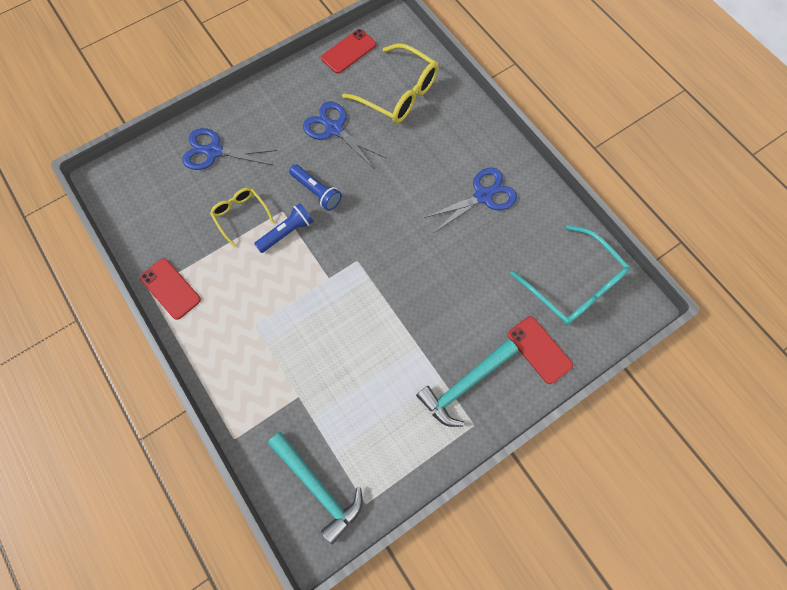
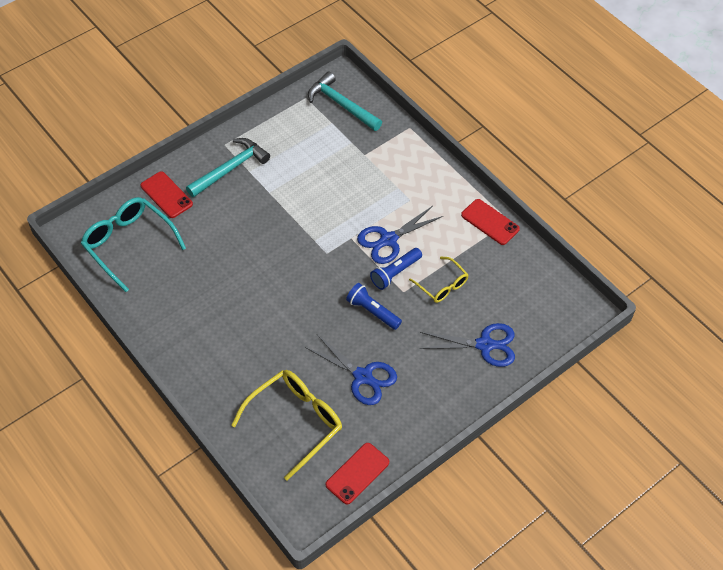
camera: 175 degrees right, 15 degrees down
(398, 93) = (295, 422): yellow glasses -> yellow glasses turned 105 degrees clockwise
(483, 196) = (206, 316): blue scissors -> blue scissors (388, 240)

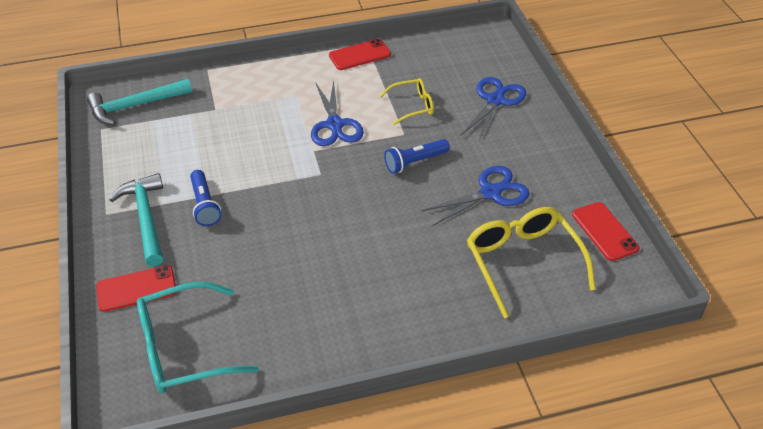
camera: 65 degrees left, 10 degrees down
(395, 273) = (378, 132): blue flashlight -> blue flashlight (205, 205)

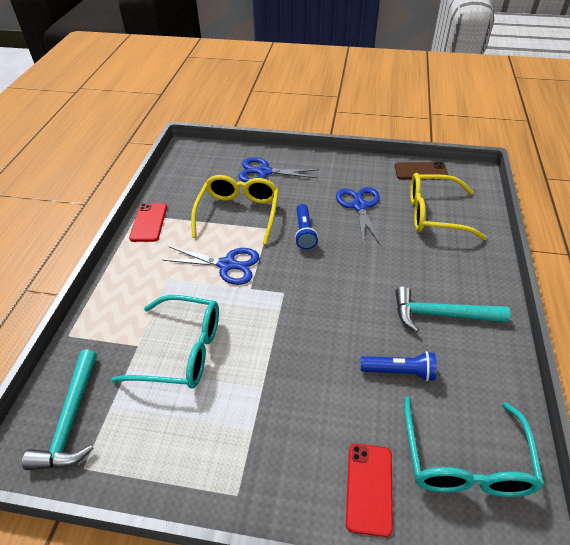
camera: 65 degrees left, 0 degrees up
(146, 218) = (266, 452): turquoise hammer -> turquoise hammer (441, 314)
(205, 205) = (275, 392): blue flashlight -> blue flashlight (399, 372)
(221, 135) = (182, 351): none -> turquoise glasses
(412, 106) = (238, 213): yellow glasses -> yellow glasses, size x1.75
(495, 100) = (264, 172): blue scissors -> blue scissors turned 45 degrees counterclockwise
(605, 231) = (420, 171): red phone -> brown phone

